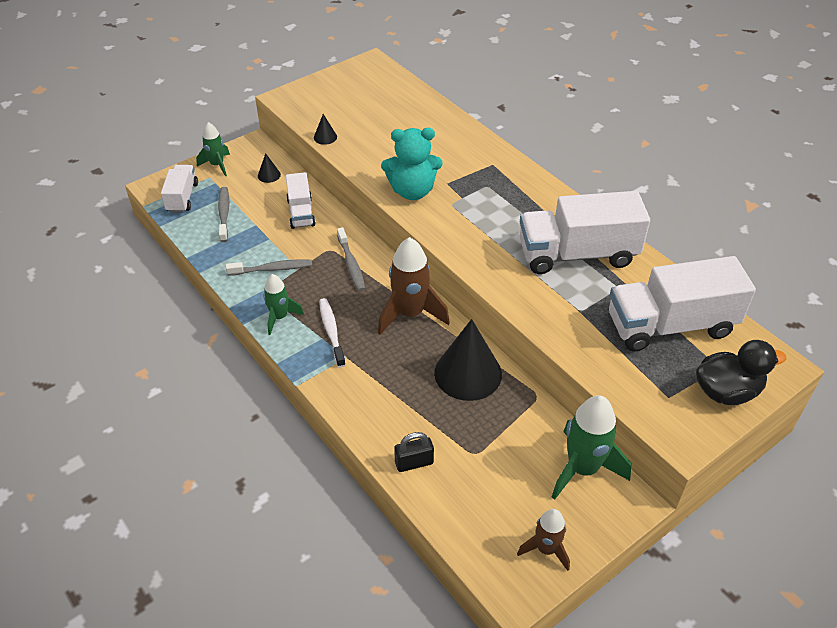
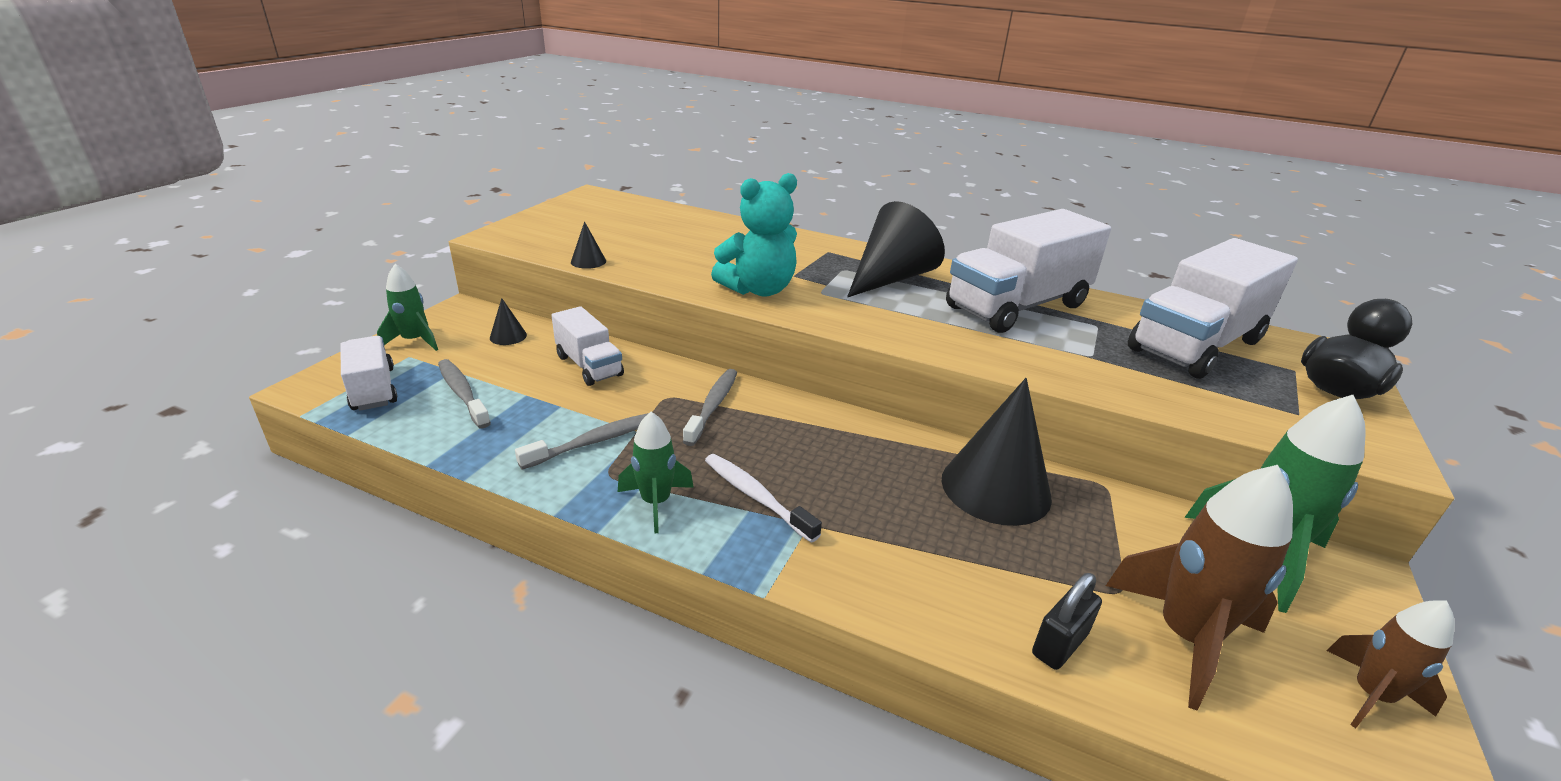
camera: 30 degrees left, 15 degrees down
(351, 264) = (713, 406): grey toothbrush -> grey toothbrush turned 120 degrees counterclockwise
(410, 314) = (848, 440): brown rocket -> brown rocket (1185, 637)
(512, 203) = (890, 278): none -> black cone

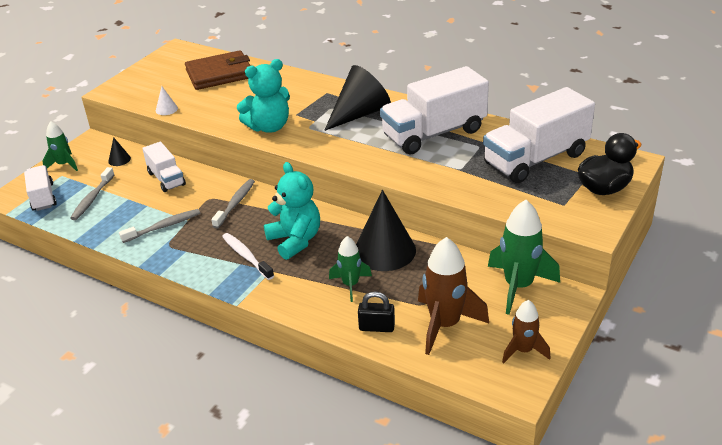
camera: 10 degrees right, 5 degrees up
(462, 393) = (92, 199): grey toothbrush -> grey toothbrush turned 135 degrees counterclockwise
(588, 261) = (166, 109): black cone -> white cone
(656, 502) = (191, 260): green rocket -> green rocket (350, 285)
(661, 224) = (219, 74): none -> brown wallet
(834, 469) = (295, 240): none -> turquoise teddy bear
(1059, 644) = (377, 327): black padlock -> black padlock turned 45 degrees clockwise

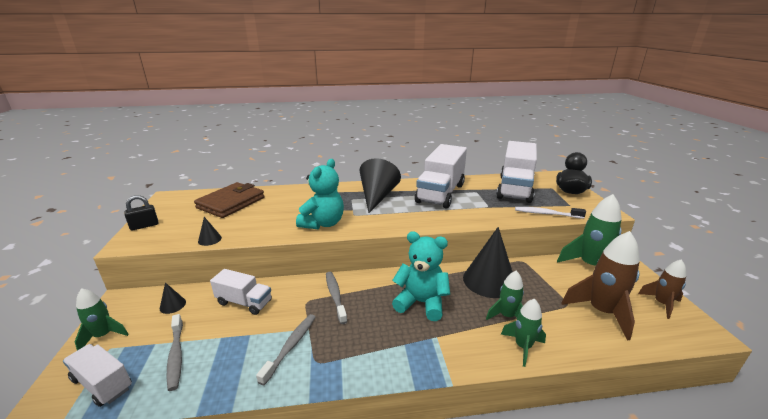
camera: 40 degrees left, 10 degrees down
(166, 109) = (209, 239): white cone -> black cone
(246, 256) = (401, 335): white toothbrush -> white toothbrush (546, 214)
(326, 311) = (523, 347): none -> green rocket
(377, 327) = (571, 339): black padlock -> black padlock (144, 226)

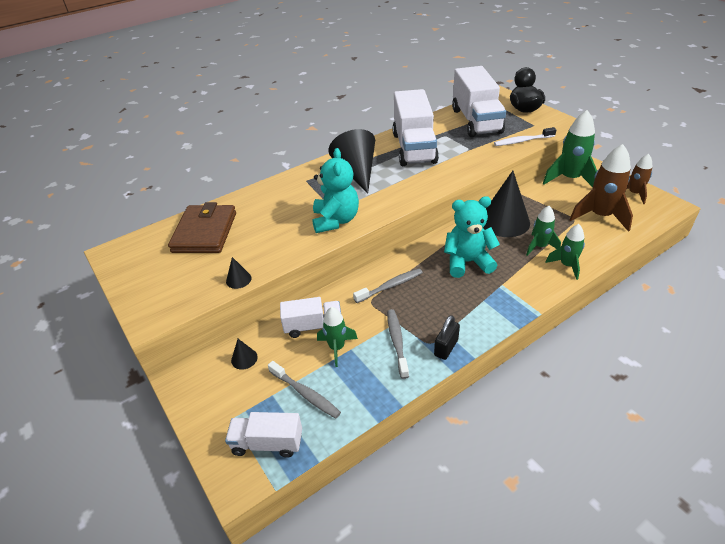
camera: 25 degrees left, 15 degrees up
(103, 336) = (211, 412): green rocket -> green rocket (337, 348)
(144, 226) = (139, 294): black padlock -> black padlock (446, 347)
(335, 296) = (390, 286): grey toothbrush -> grey toothbrush turned 105 degrees clockwise

